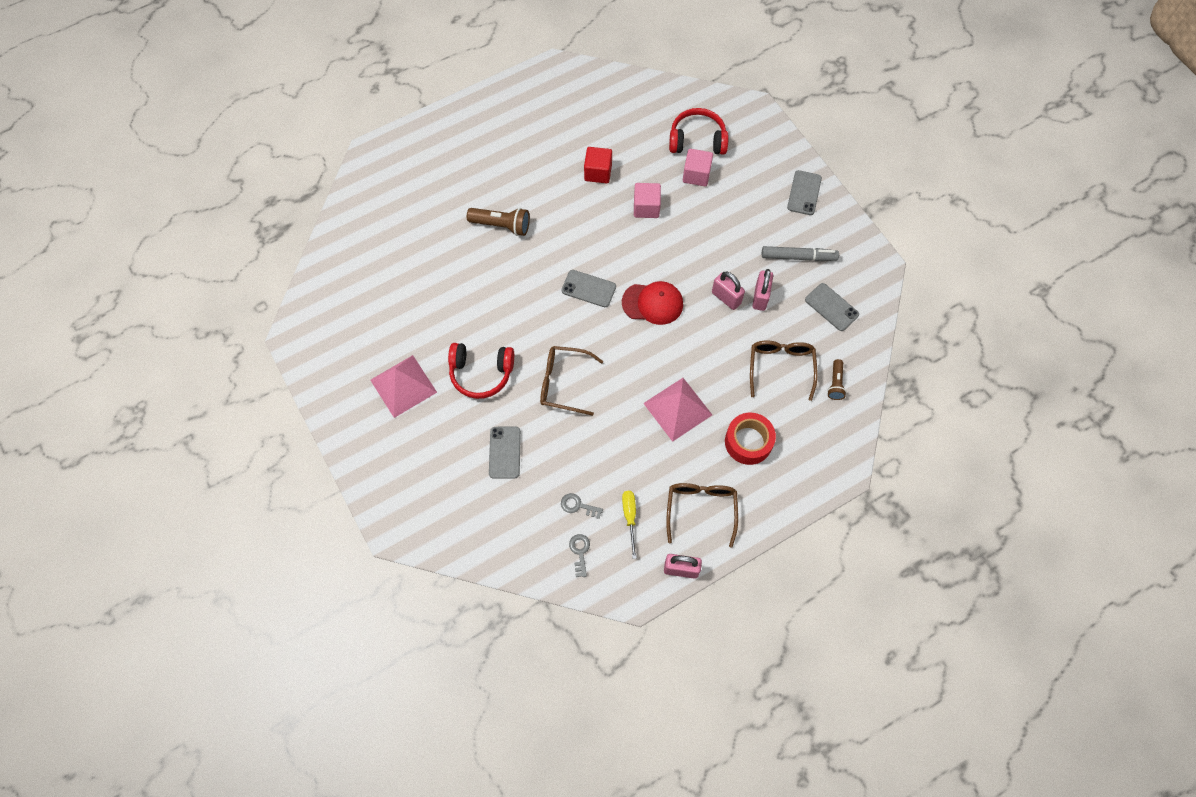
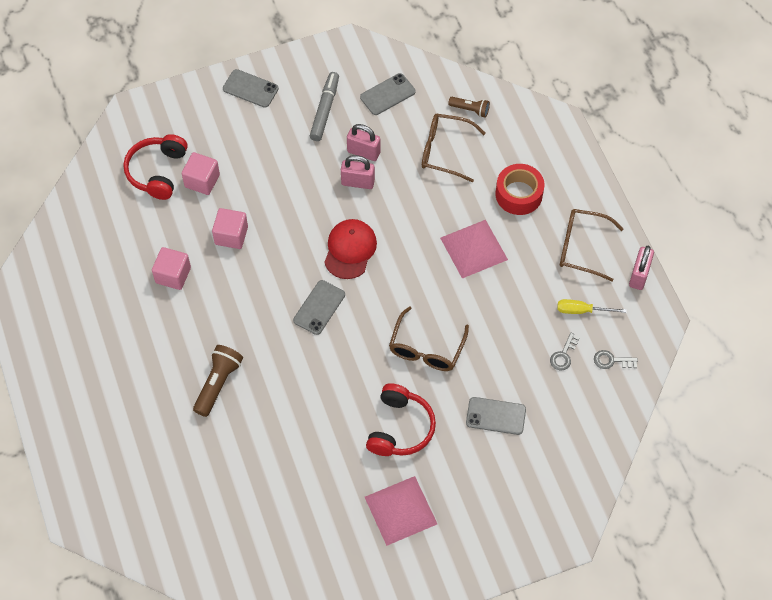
camera: 80 degrees left, 5 degrees down
(598, 172) = (173, 275): red cube -> pink cube
(726, 298) = (358, 182): pink padlock -> pink padlock turned 45 degrees clockwise

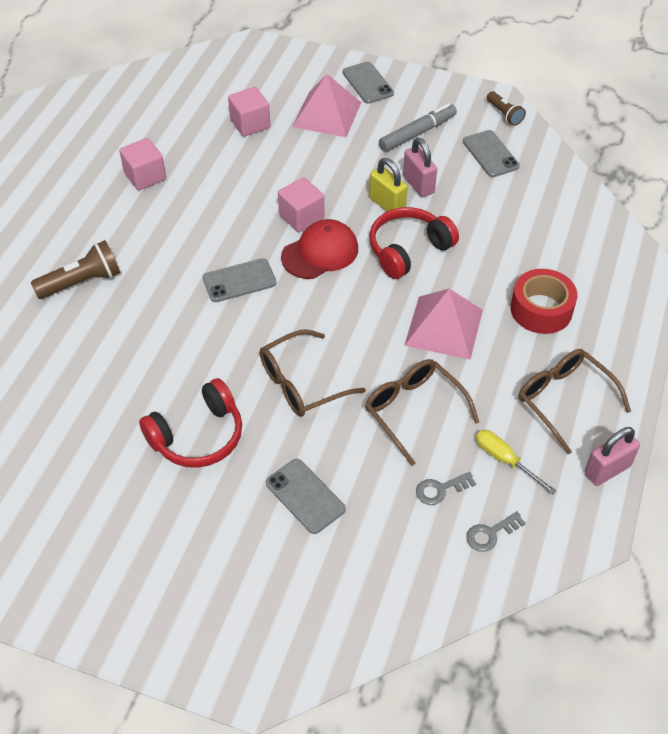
camera: 40 degrees right, 10 degrees down
(157, 171) = (221, 97): red headphones -> red headphones (408, 250)
(231, 235) = (227, 177): pink cube -> pink cube (301, 217)
(358, 182) = (387, 204): pink padlock -> yellow padlock
(387, 94) = (490, 154): grey phone -> grey phone turned 60 degrees clockwise
(400, 510) = (113, 513): pink pyramid -> pink pyramid (327, 114)
(444, 151) = (500, 228): brown glasses -> brown glasses (413, 410)
(470, 110) = (562, 210): brown flashlight -> brown flashlight (504, 114)
(611, 361) = (490, 534): grey key -> grey key turned 75 degrees counterclockwise

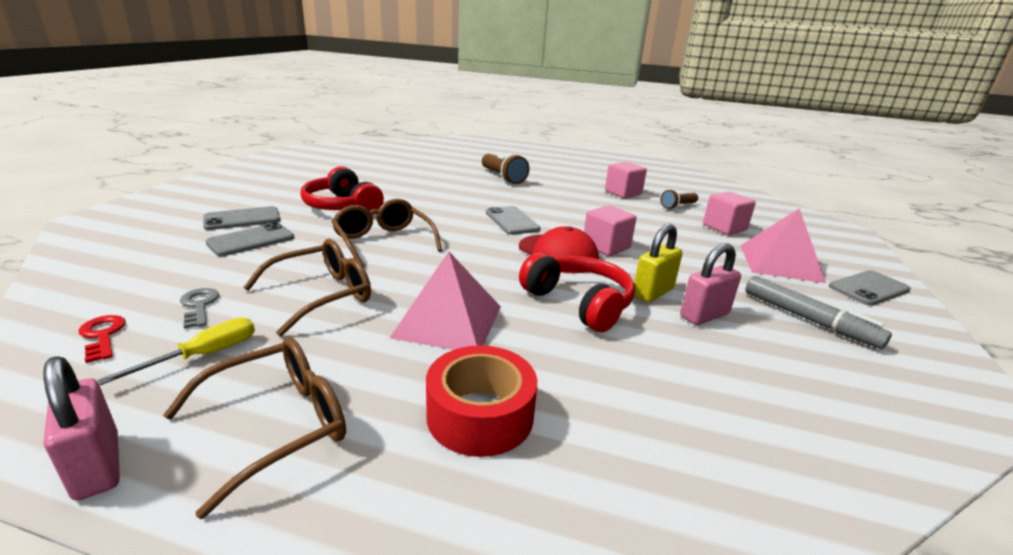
camera: 85 degrees right, 25 degrees down
(490, 154) = (828, 385): grey phone -> grey phone (242, 219)
(490, 534) = (102, 335): grey key -> red key
(504, 114) = (953, 409): brown flashlight -> brown flashlight (678, 206)

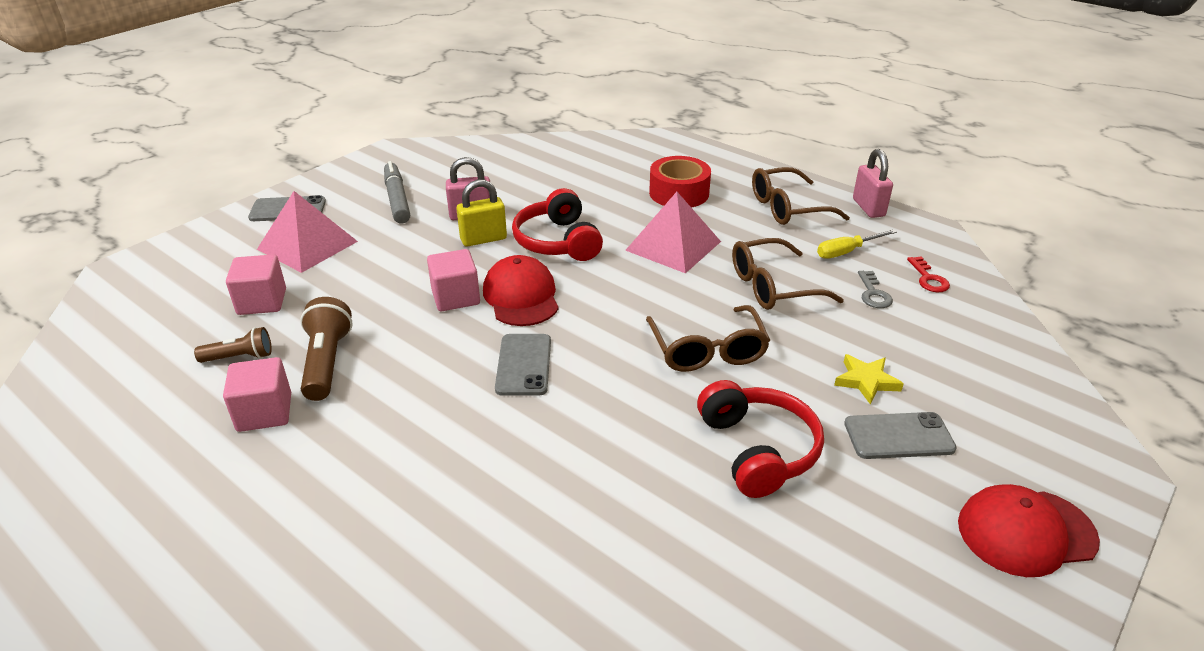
camera: 155 degrees left, 10 degrees up
(187, 197) = (1026, 532): none -> red cap
(251, 240) = (866, 381): grey phone -> yellow star
(503, 177) = (423, 520): brown flashlight -> brown flashlight (327, 362)

